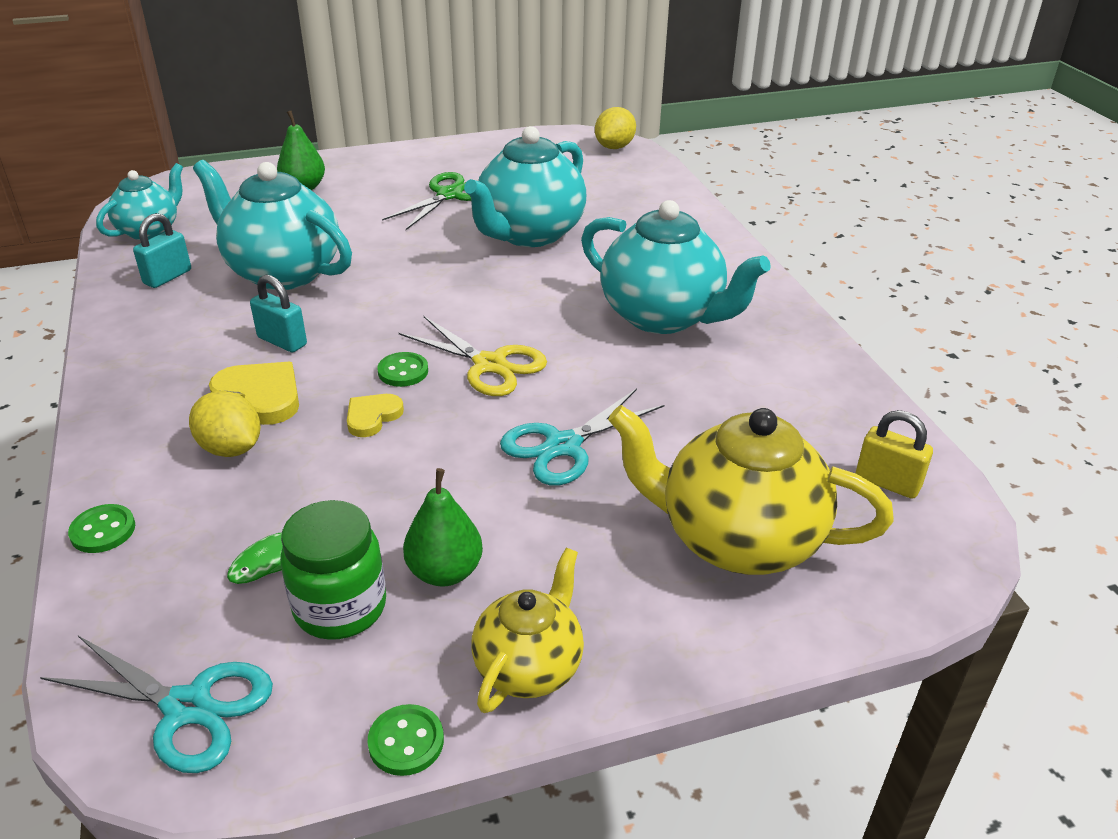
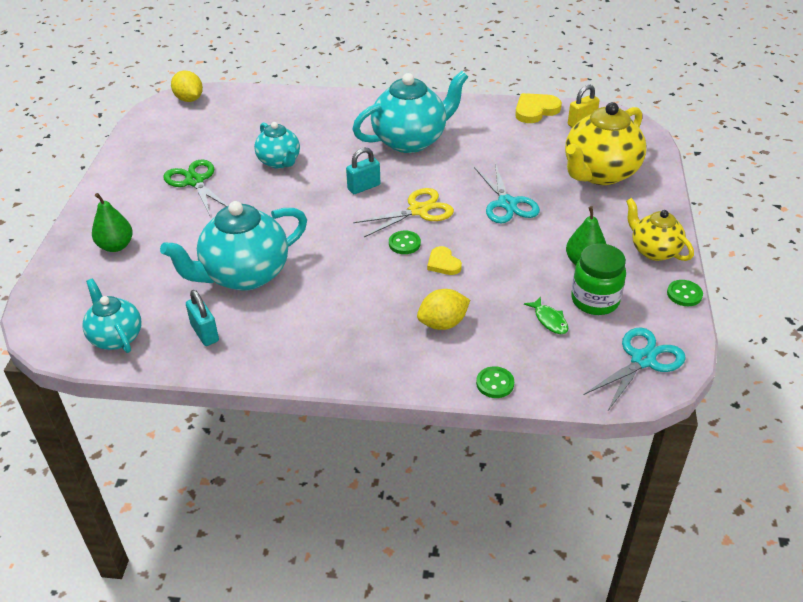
camera: 65 degrees left, 5 degrees up
(260, 396) = (395, 305): yellow heart -> yellow heart (535, 110)
(282, 341) = (337, 287): turquoise padlock -> turquoise padlock (364, 187)
(529, 234) = (279, 162): turquoise teapot -> turquoise teapot, size x0.59

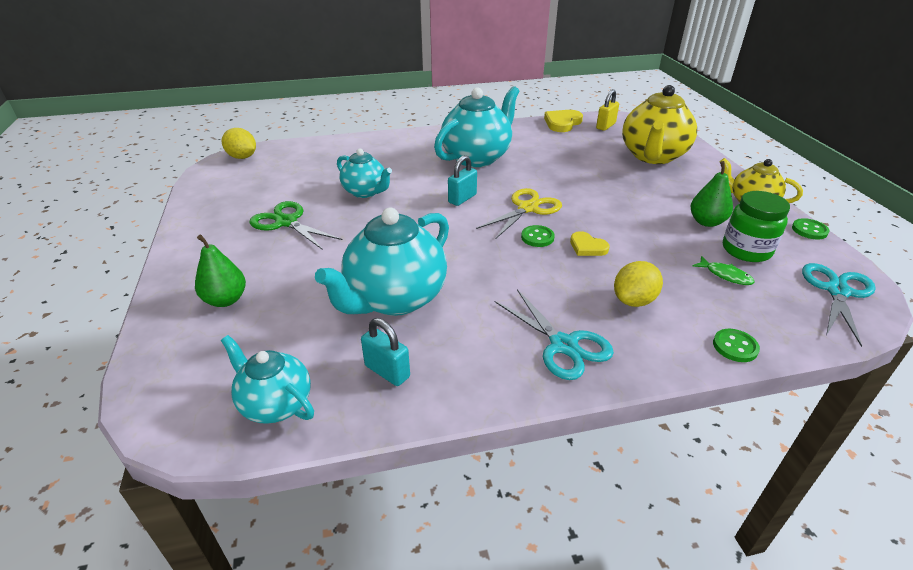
camera: 20 degrees left, 5 degrees down
(507, 204) = (600, 190): turquoise scissors -> turquoise scissors (564, 346)

